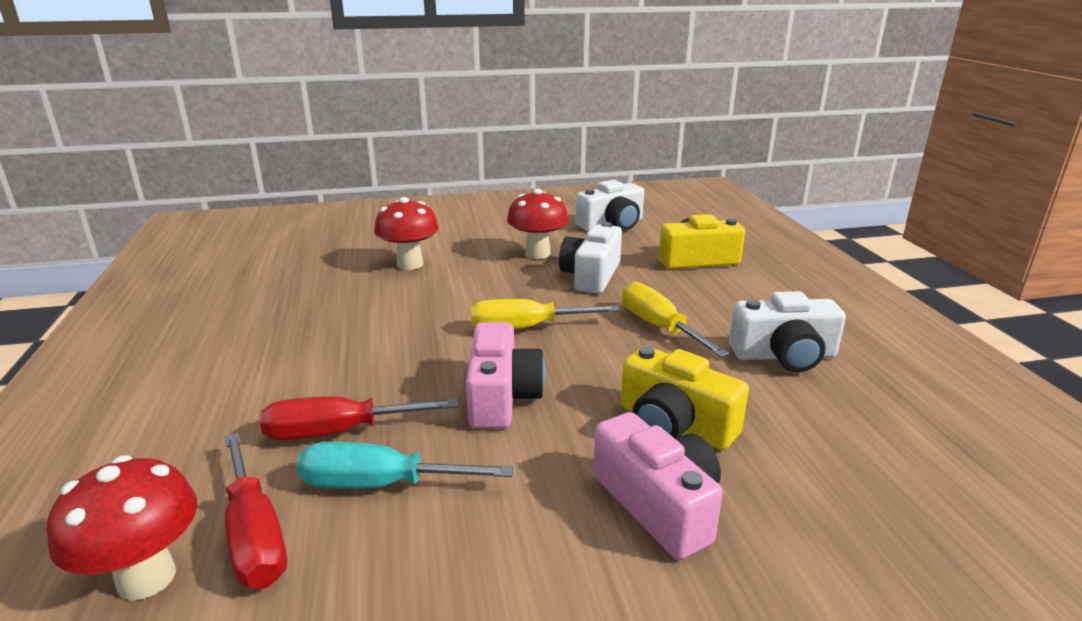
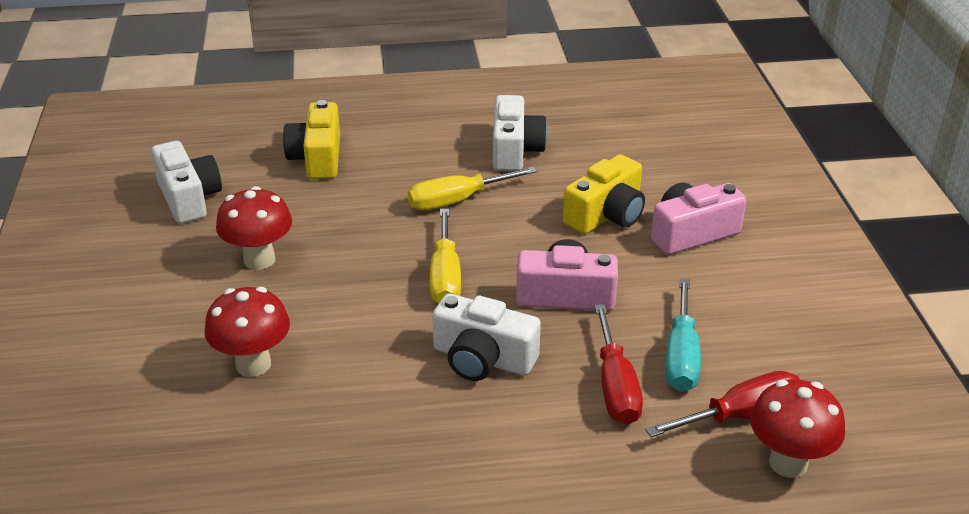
camera: 85 degrees left, 10 degrees up
(591, 276) = (335, 227): white camera -> white camera (483, 359)

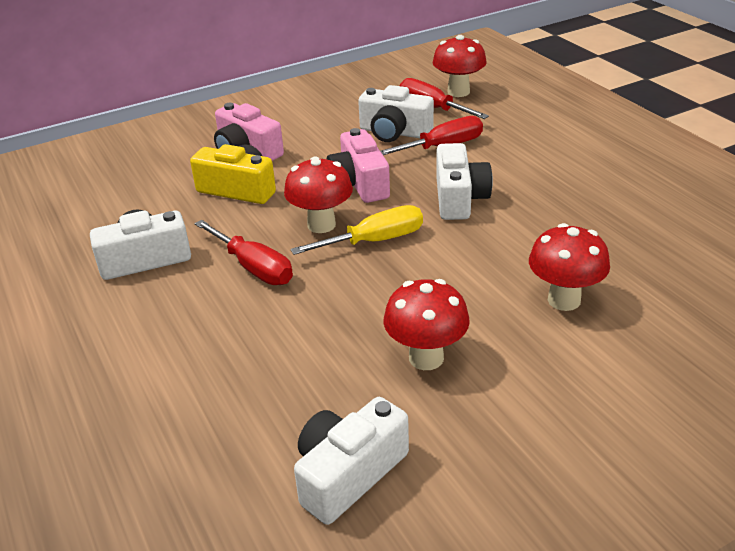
camera: 110 degrees left, 0 degrees up
(317, 158) = (208, 394): yellow camera -> none
(457, 200) = (253, 268): yellow screwdriver -> red screwdriver
(499, 251) = (321, 225): none -> red mushroom
(681, 356) = (394, 132): turquoise screwdriver -> white camera

